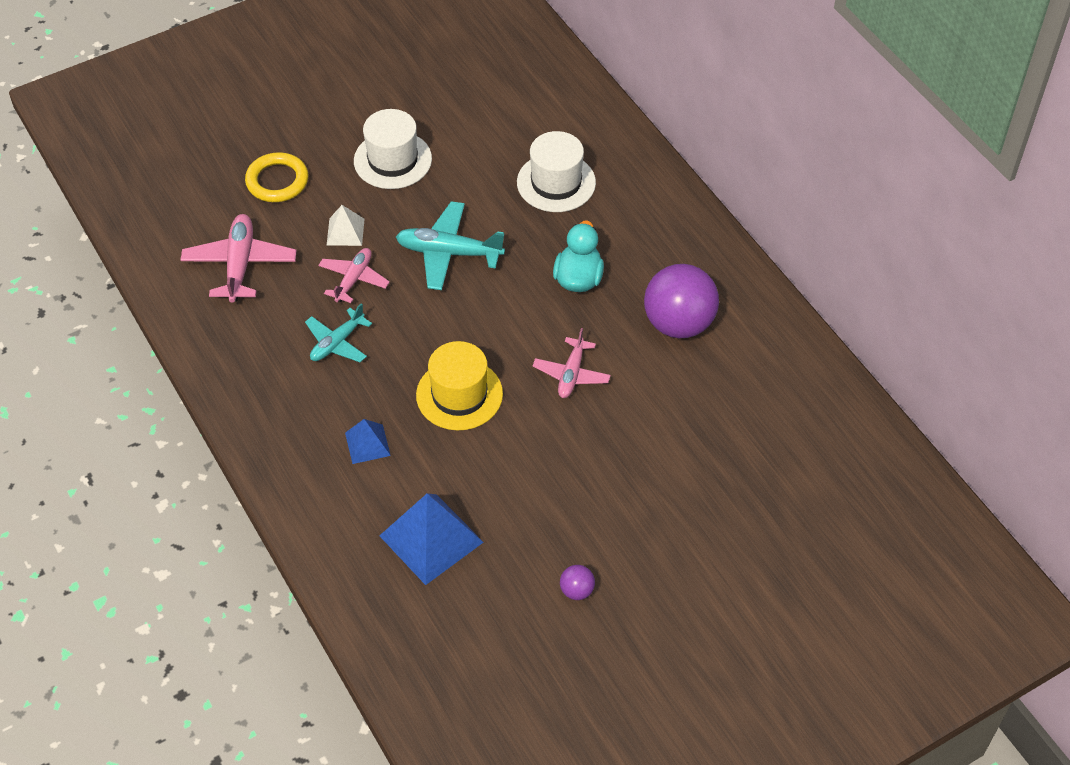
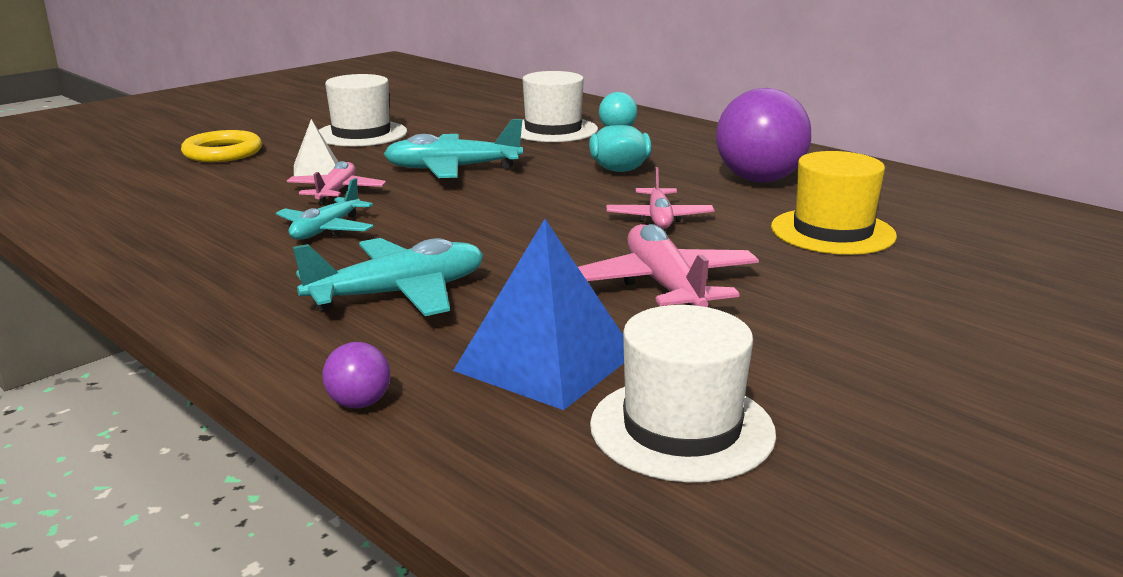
camera: 15 degrees left, 30 degrees down
(240, 265) = (176, 197): pink plane -> pink plane (665, 287)
(367, 444) = (398, 294): blue pyramid -> turquoise plane
(459, 394) = (518, 245): yellow hat -> yellow hat (832, 232)
(478, 614) = (682, 428): none -> white hat
(577, 590) = (828, 379): purple ball -> purple ball (359, 403)

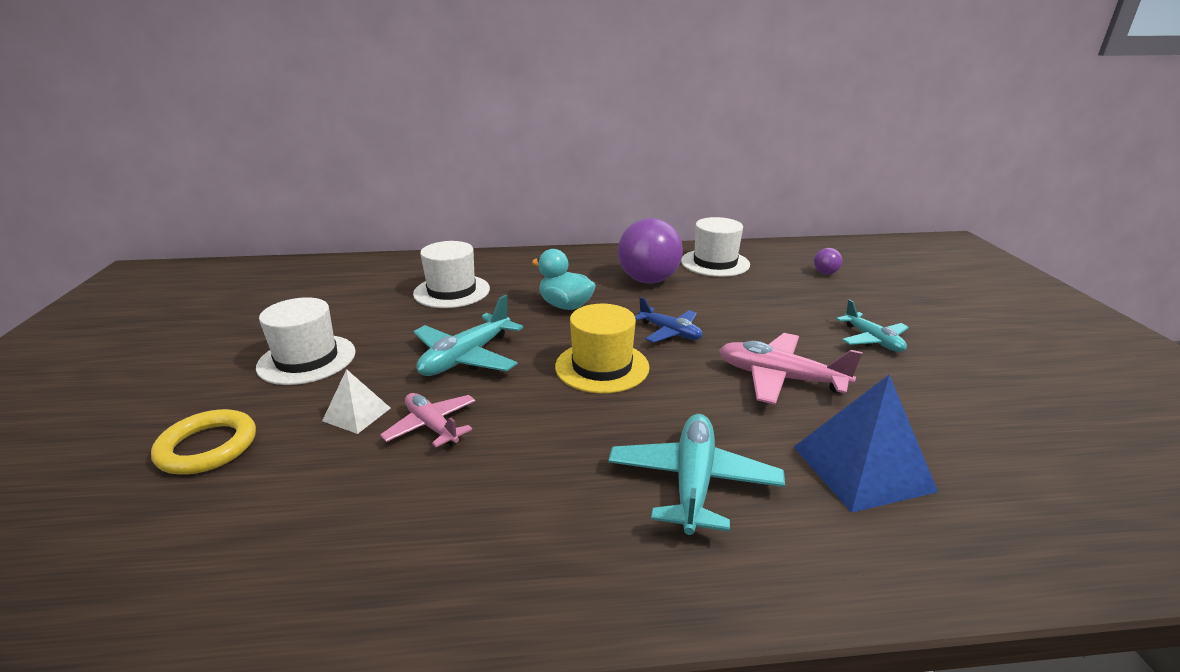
camera: 50 degrees left, 5 degrees up
(326, 230) = (514, 465): turquoise plane -> turquoise plane (872, 340)
(359, 403) = (882, 581): purple ball -> purple ball (825, 273)
(659, 218) = (670, 332): pink plane -> blue plane
(682, 428) = (982, 461): white hat -> white hat (715, 263)
(832, 232) = (750, 300): yellow hat -> yellow hat (602, 367)

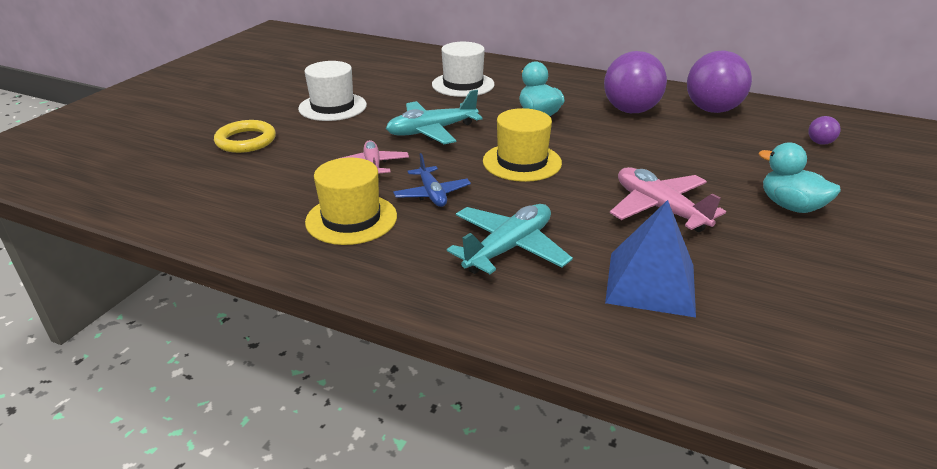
camera: 30 degrees right, 5 degrees up
(357, 414) = (335, 146): white pyramid -> none
(469, 516) = (351, 219): none -> yellow hat
(670, 332) = (603, 153): blue plane -> blue plane (432, 194)
(715, 263) = (712, 110): white hat -> purple ball
(872, 340) = (790, 206): turquoise plane -> turquoise duck

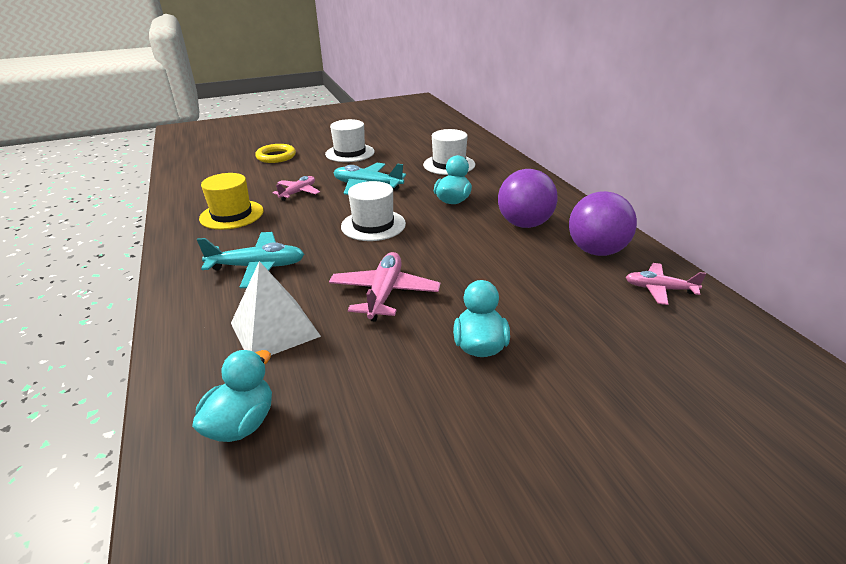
camera: 45 degrees right, 0 degrees up
(432, 194) = (290, 220): blue plane -> none
(522, 162) = (373, 225): yellow hat -> white hat
(651, 283) = (275, 329): blue pyramid -> white pyramid
(791, 118) = (659, 289): none -> pink plane
(794, 357) = (241, 424): none -> turquoise duck
(820, 143) = (637, 320): purple ball -> none

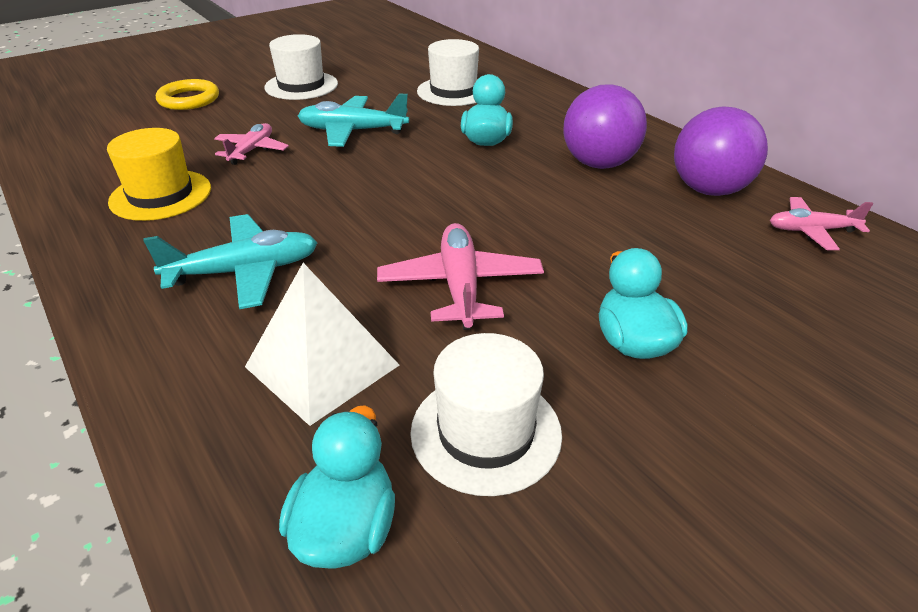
camera: 15 degrees left, 5 degrees up
(373, 225) = (391, 187): white hat -> white hat (486, 432)

